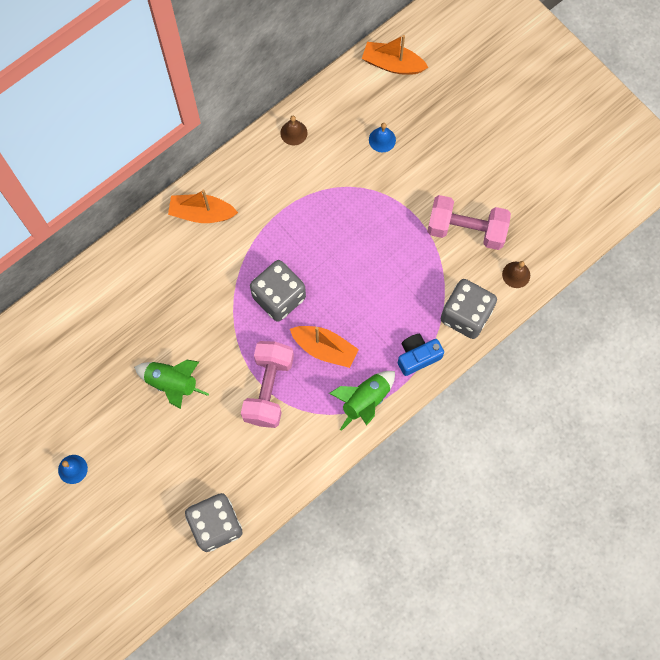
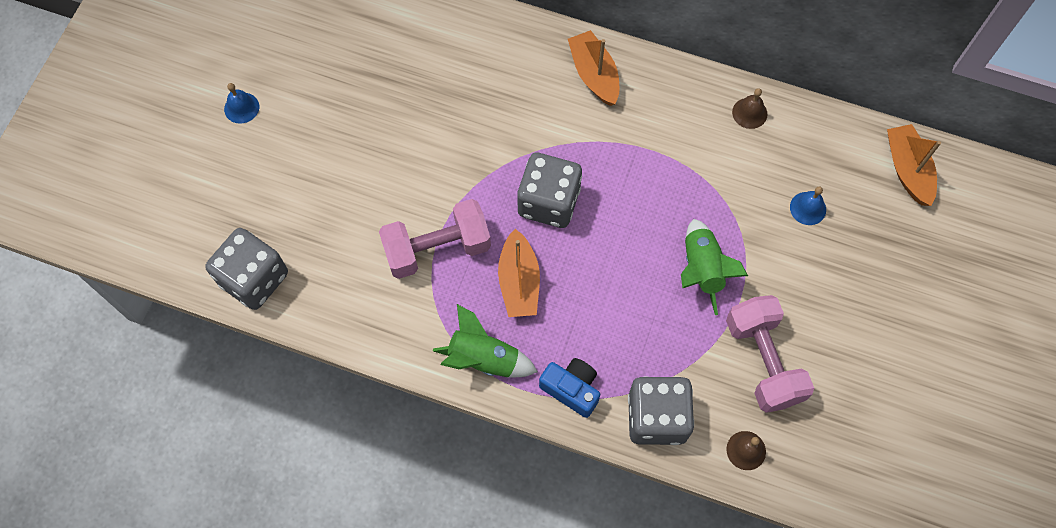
camera: 60 degrees right, 5 degrees down
(172, 384) = (386, 150): green rocket -> green rocket (702, 269)

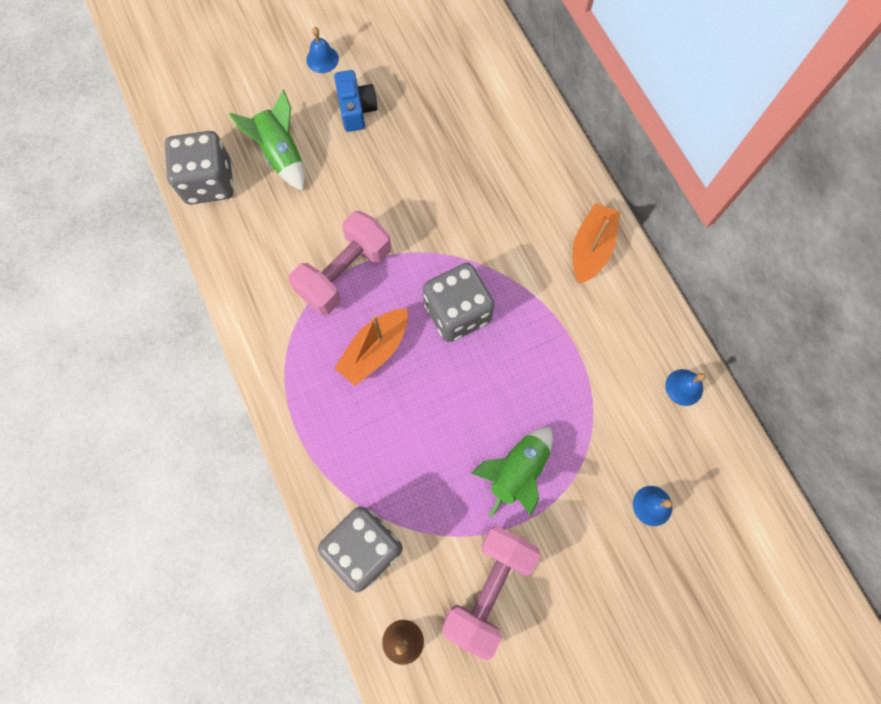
camera: 45 degrees right, 5 degrees up
(437, 249) = (345, 273): pink dumbbell -> pink dumbbell turned 75 degrees counterclockwise
(484, 359) = (293, 381): green rocket -> green rocket (281, 155)
(571, 389) = (328, 464): blue camera -> blue camera (356, 109)
(749, 113) = (684, 387): brown bell -> blue bell
(907, 170) = (772, 556): orange boat -> none

